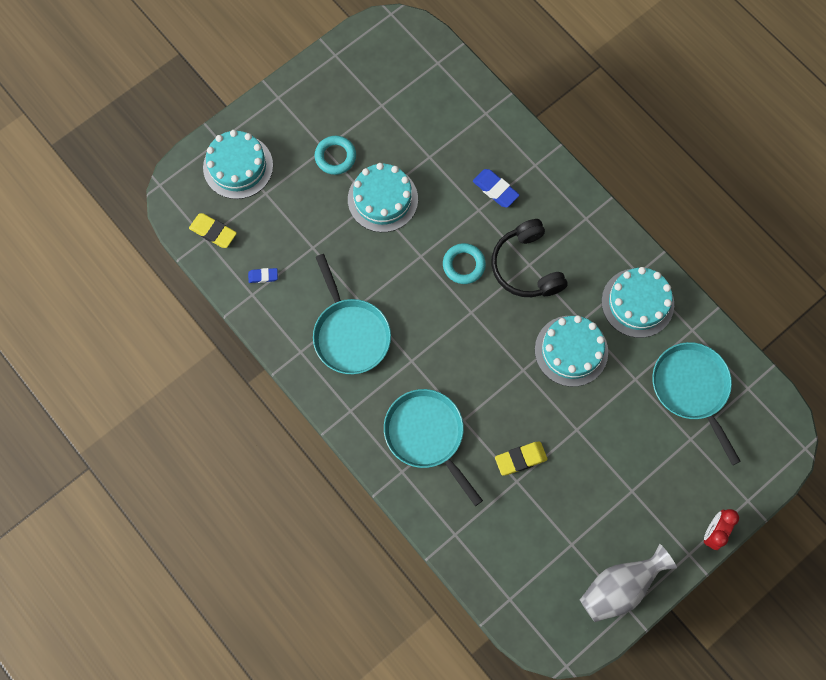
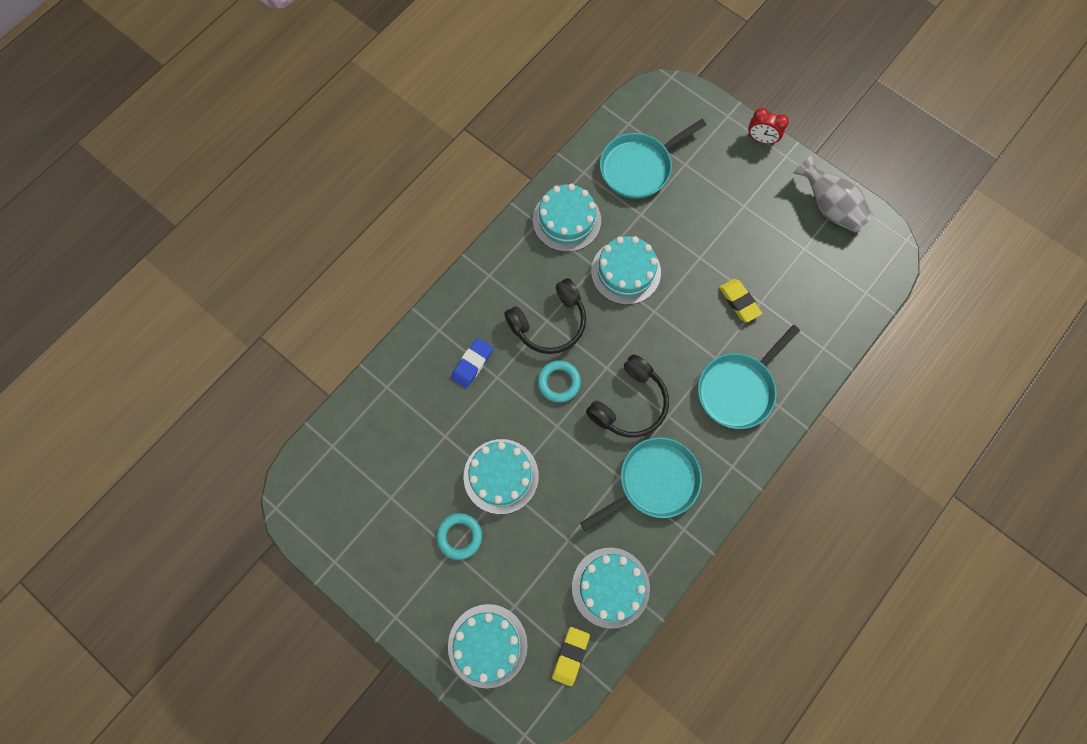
camera: 100 degrees left, 0 degrees up
(263, 276) = (610, 587): blue eraser -> turquoise cake
(430, 327) = (630, 404): none -> black headphones

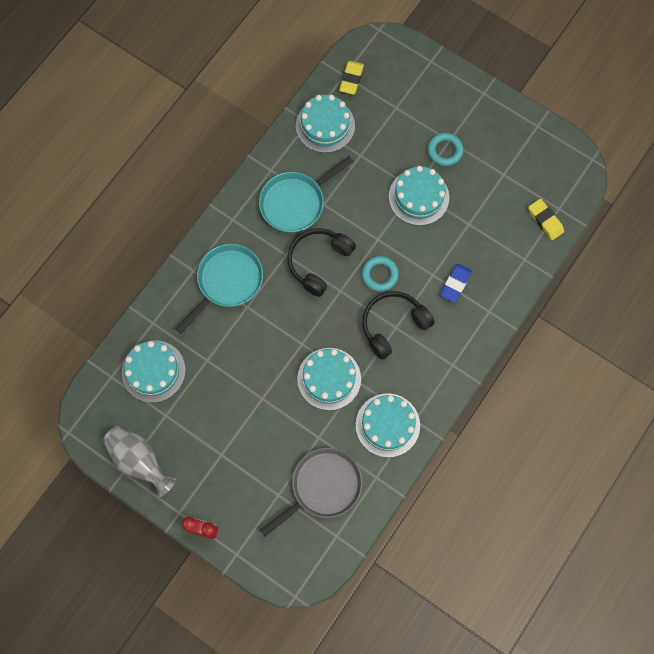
camera: 175 degrees right, 0 degrees up
(487, 645) = (413, 81): turquoise cake -> turquoise cake (153, 371)
(639, 167) = (322, 487): turquoise pan -> grey pan
(739, 302) = (226, 359): yellow eraser -> yellow eraser (545, 221)

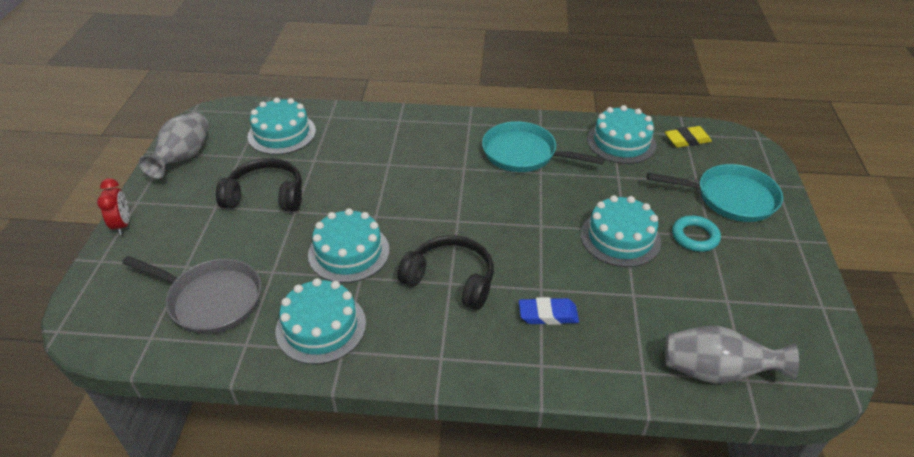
camera: 60 degrees right, 30 degrees down
(227, 282) = (404, 143): turquoise pan -> turquoise pan (730, 198)
(318, 262) = (475, 192): black headphones -> black headphones (266, 195)
(380, 275) = (501, 243): turquoise ring -> none
(545, 221) = (715, 371): yellow eraser -> grey vase

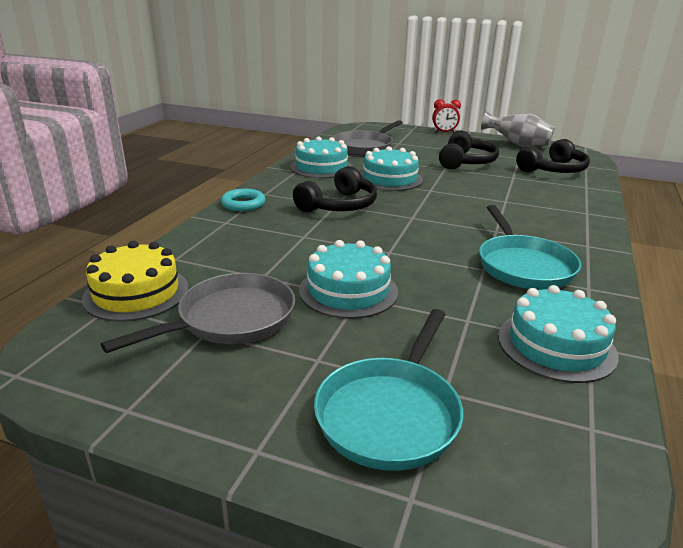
camera: 105 degrees right, 15 degrees down
(282, 133) = (553, 170): turquoise cake -> black headphones
(523, 154) = (523, 266): turquoise pan -> turquoise pan turned 135 degrees clockwise
(548, 315) = (272, 233): blue eraser -> none
(687, 140) = (570, 423): yellow eraser -> none
(695, 237) = (322, 345): turquoise ring -> turquoise ring (243, 204)
(703, 292) = (230, 319): none -> grey pan
(715, 371) = (136, 293): grey vase -> yellow cake

